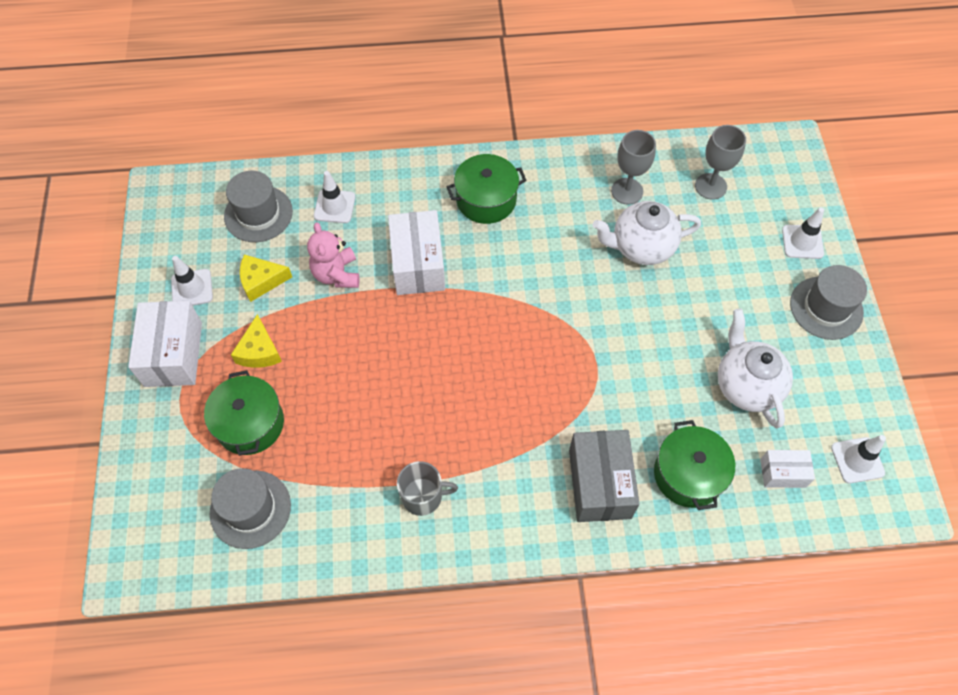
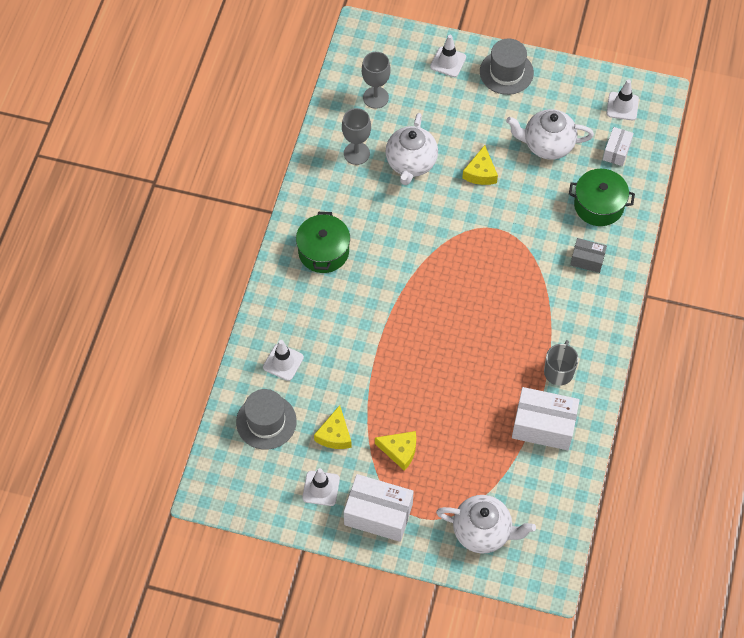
camera: 70 degrees left, 0 degrees up
(176, 472) = (483, 532): none -> white teapot
(250, 423) = (460, 471): green pot -> none
(250, 509) = (530, 486): grey hat -> none
(336, 274) = (350, 378): pink teddy bear -> none
(418, 264) = (364, 318): white box -> white box (543, 426)
(599, 484) = (587, 260): grey box -> grey box, size x0.55
(666, 323) = (480, 172): none -> yellow cheese

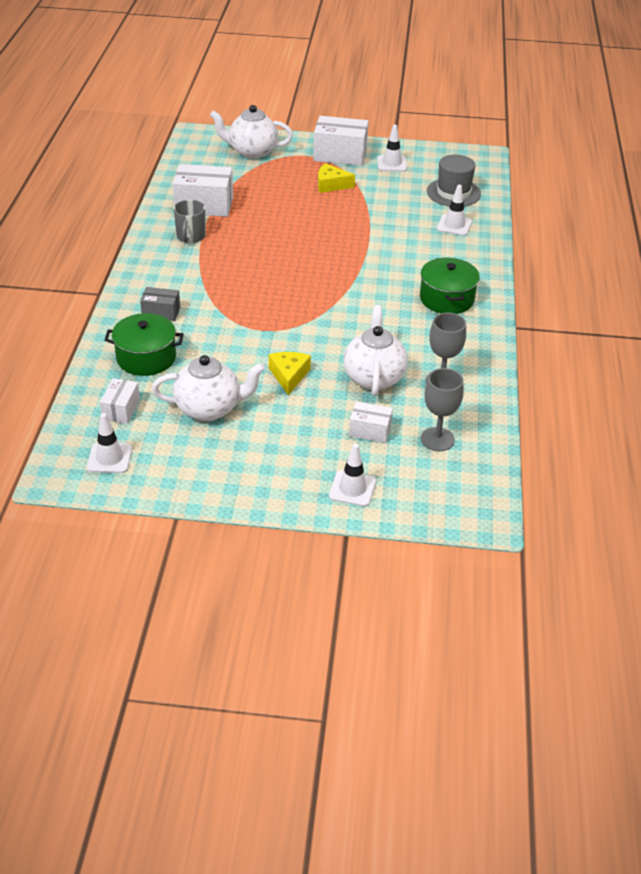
camera: 170 degrees right, 20 degrees down
(335, 434) = (390, 190): yellow cheese -> none
(425, 111) = (370, 431): none -> white box
(506, 72) = (270, 484): grey hat -> none

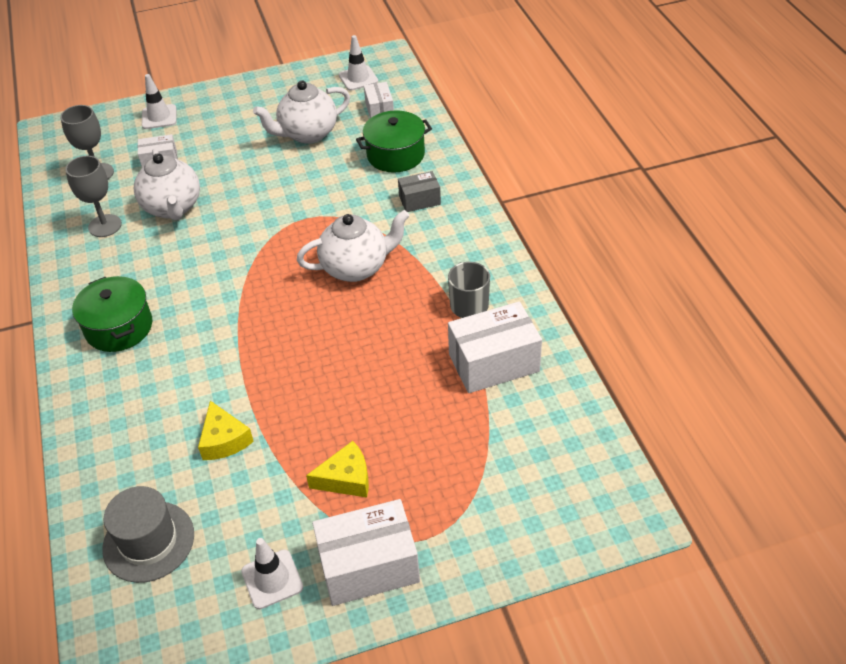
camera: 160 degrees right, 5 degrees up
(252, 152) = (512, 509): white teapot -> white teapot (356, 267)
(289, 376) = (254, 183): yellow cheese -> yellow cheese (224, 440)
(454, 225) = (133, 462): white traffic cone -> none

